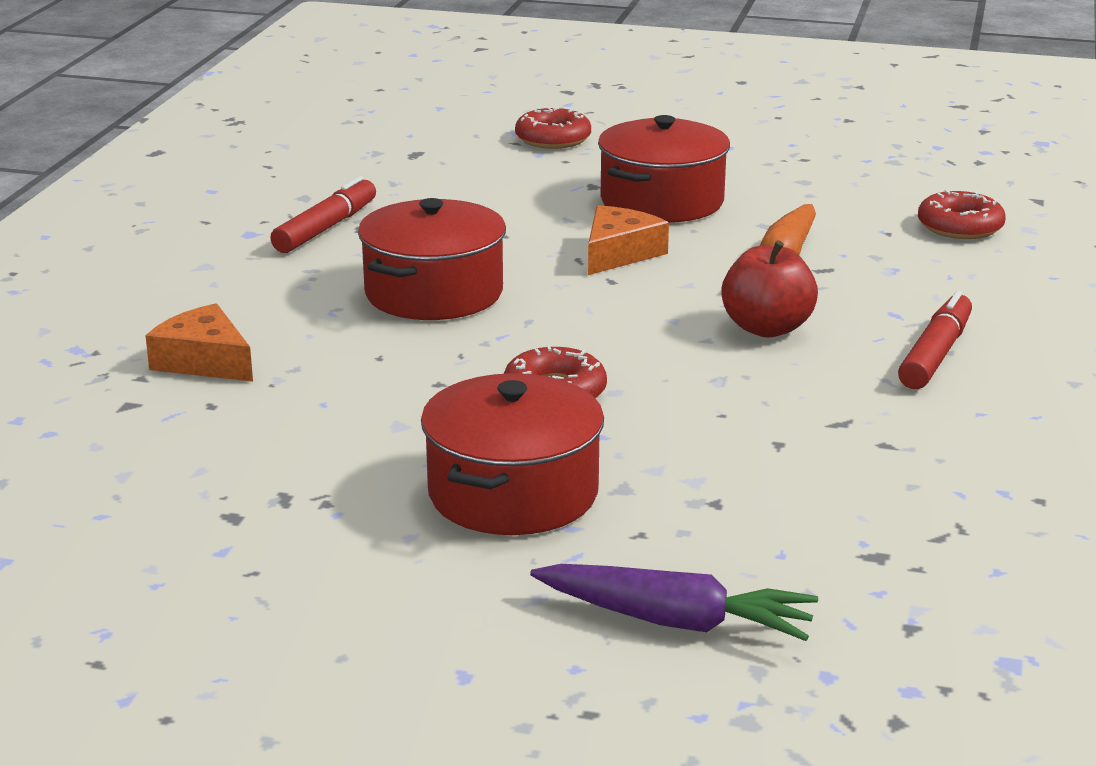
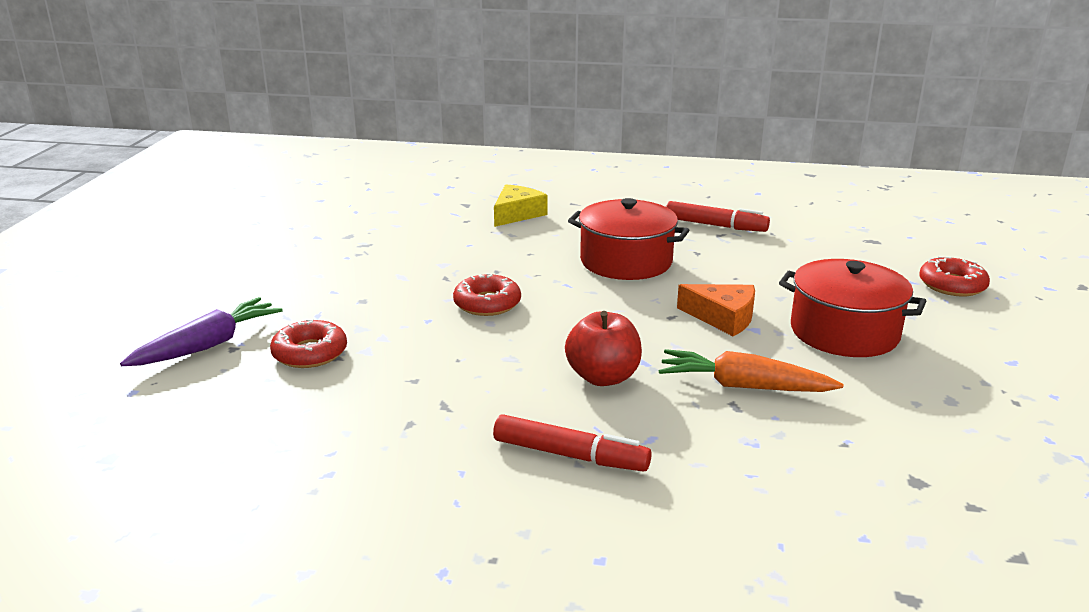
camera: 85 degrees right, 0 degrees up
(204, 361) = (517, 214): orange cheese -> yellow cheese
(513, 493) = (359, 297): red pot -> none
(674, 621) = (207, 345): purple carrot -> purple carrot turned 150 degrees counterclockwise
(960, 226) = (889, 490): red donut -> red donut (310, 353)

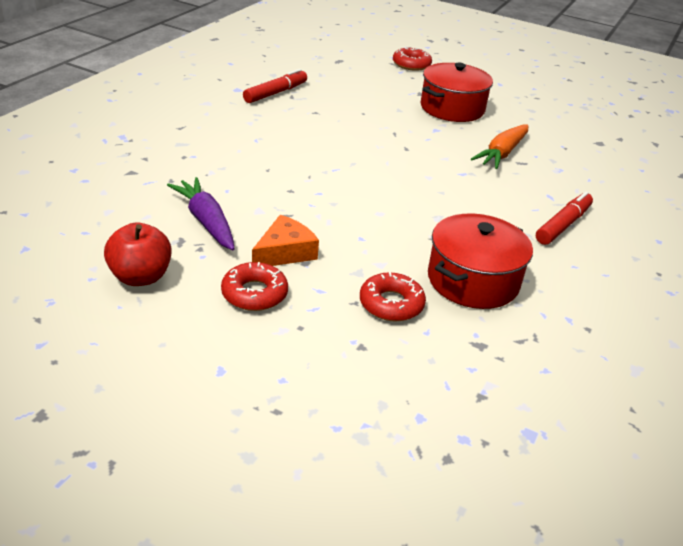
camera: 75 degrees left, 10 degrees up
(207, 345) = (349, 362): purple carrot -> purple carrot (206, 222)
(487, 303) = (348, 207): red donut -> red donut (254, 294)
(517, 214) = (180, 155): yellow cheese -> none
(603, 377) = (476, 191): red apple -> red apple (140, 277)
(626, 261) = (312, 138): red pot -> red pot (473, 280)
(723, 318) = (417, 134): orange cheese -> orange cheese (285, 252)

